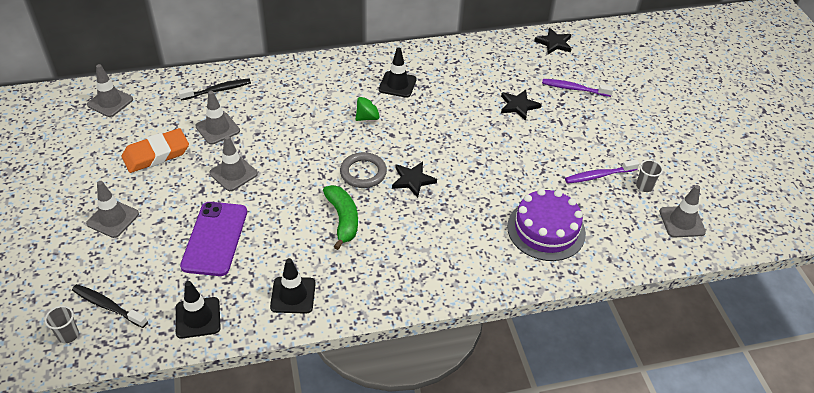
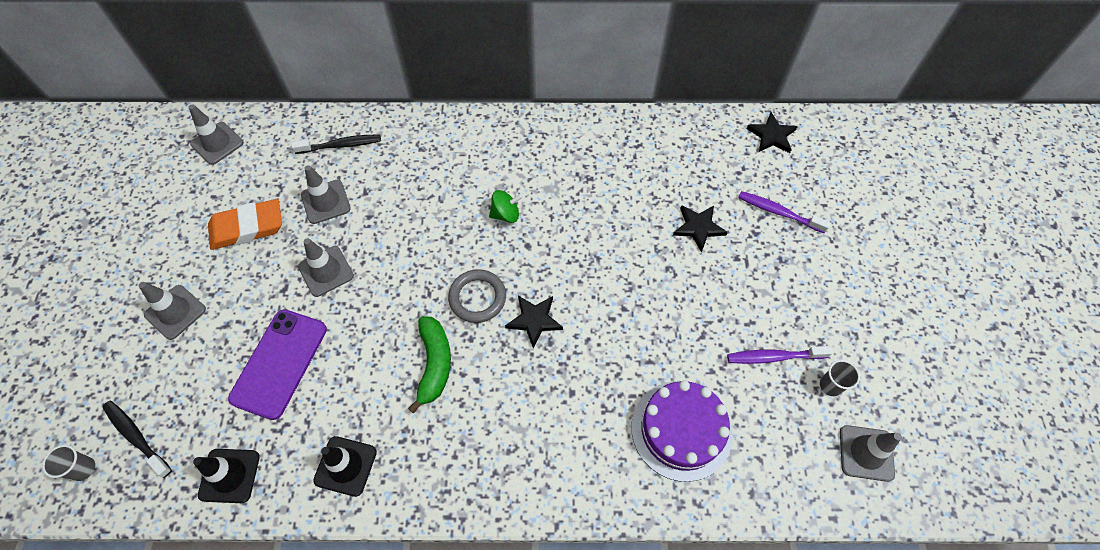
camera: 15 degrees right, 15 degrees up
(397, 84) = (555, 170): black traffic cone -> none

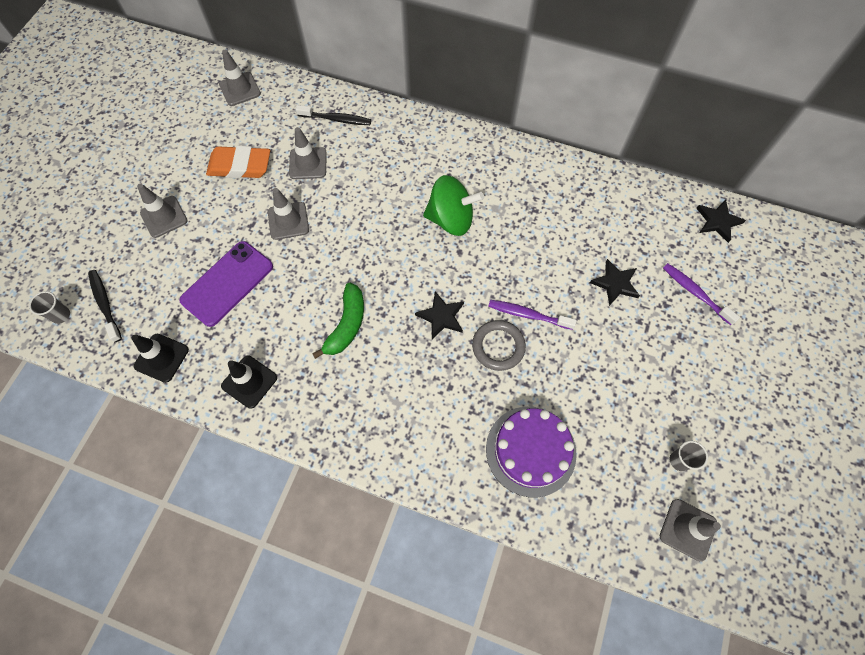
camera: 20 degrees right, 5 degrees up
(477, 298) = (401, 282): grey ring -> grey ring (498, 346)
(506, 214) = (451, 219): green spinning top -> green spinning top, size x1.83
(773, 357) = (637, 418): purple toothbrush -> purple toothbrush (528, 315)

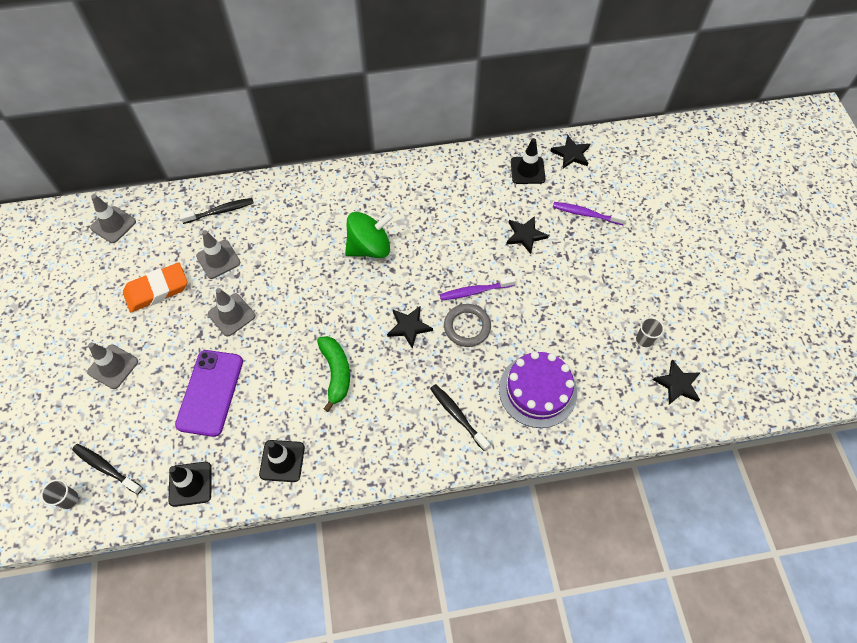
camera: 30 degrees left, 5 degrees down
(434, 431) = (457, 416): none -> black toothbrush
(659, 217) = (527, 170): none -> black traffic cone
(688, 529) = (677, 384): grey traffic cone -> black star

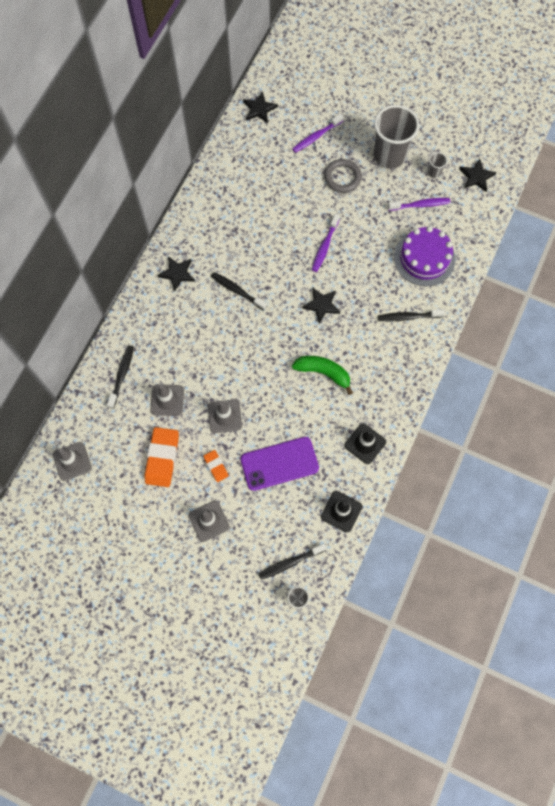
camera: 55 degrees left, 10 degrees up
(174, 339) = (216, 466): none -> orange eraser
(210, 392) = (279, 464): purple phone -> purple phone turned 60 degrees counterclockwise
(369, 247) = (237, 291): green spinning top -> black toothbrush
(467, 327) = (348, 269): grey ring -> grey ring (342, 177)
(525, 235) = (304, 185): black star -> black star (177, 273)
(527, 170) = (251, 146): black traffic cone -> none
(595, 349) = (420, 205): none -> purple toothbrush
(625, 287) = (389, 155): none -> grey cup

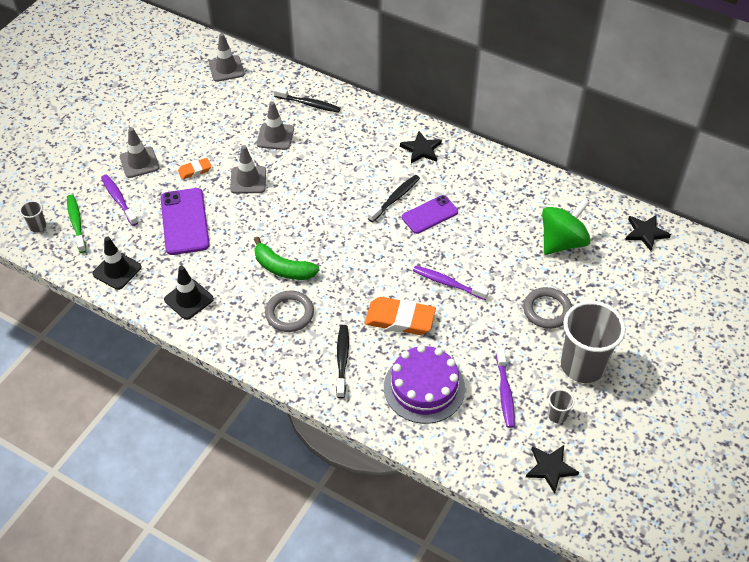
camera: 95 degrees right, 20 degrees down
(162, 458) = (214, 131): orange eraser -> orange eraser (400, 319)
(253, 263) = (429, 214): none -> purple phone
(274, 166) = (562, 242): none -> green spinning top
(290, 562) = (76, 223): black toothbrush -> green toothbrush
(316, 137) = (608, 287): purple toothbrush -> purple toothbrush (119, 200)
(321, 305) = (368, 273): black star -> none
(323, 372) = (283, 268): green banana -> green banana turned 90 degrees clockwise
(369, 361) = (289, 313): none -> grey ring

